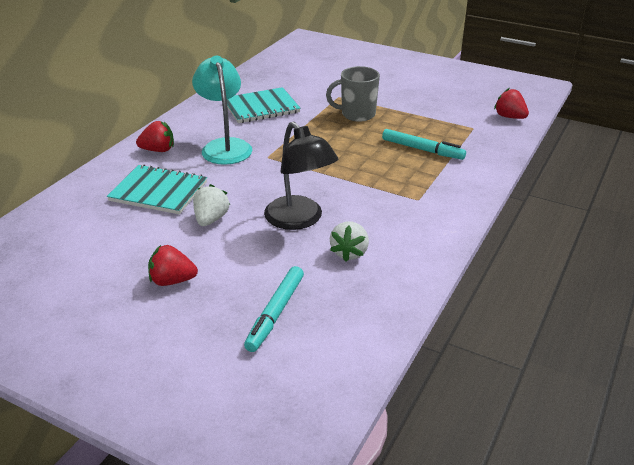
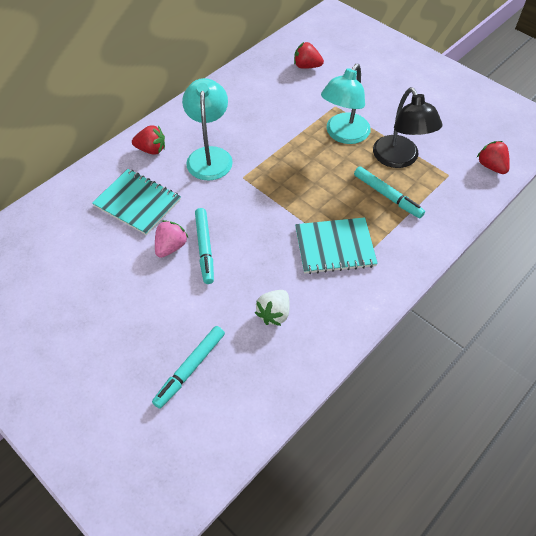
camera: 15 degrees right, 20 degrees up
(172, 281) = (119, 312): red strawberry -> red strawberry (306, 66)
(211, 219) = (171, 247): white strawberry -> pink strawberry
(250, 215) = (205, 248): none -> turquoise marker
(261, 107) = (258, 108): turquoise notebook -> turquoise notebook (335, 247)
(300, 220) = (245, 264): black lamp -> black lamp (399, 159)
(357, 114) = (343, 135): grey mug -> turquoise lamp

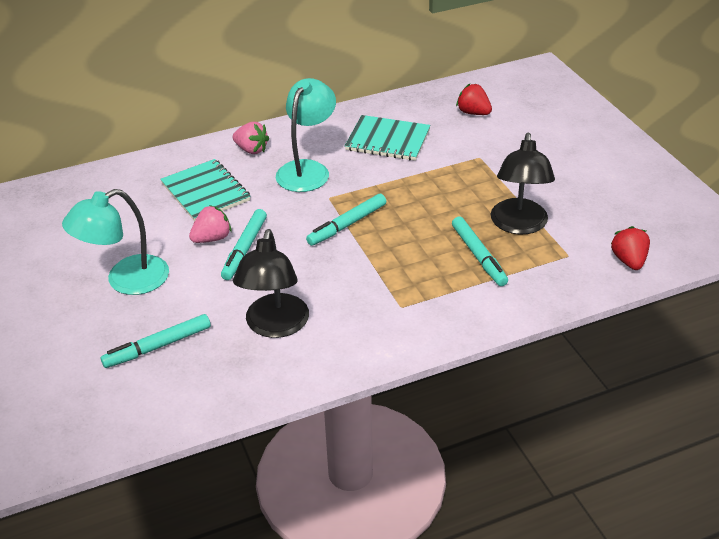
camera: 25 degrees right, 15 degrees down
(151, 149) = (251, 150): red strawberry -> pink strawberry
(273, 199) = (347, 225): none -> turquoise marker
(274, 313) = (275, 326): white strawberry -> black lamp
(335, 247) = (383, 286): turquoise notebook -> turquoise notebook (387, 140)
(343, 135) = (469, 186): turquoise lamp -> turquoise lamp (126, 280)

